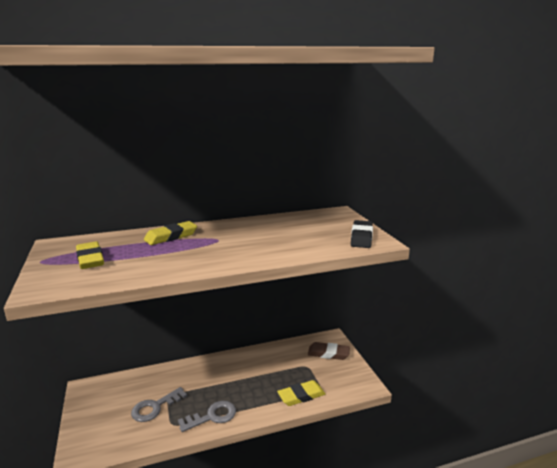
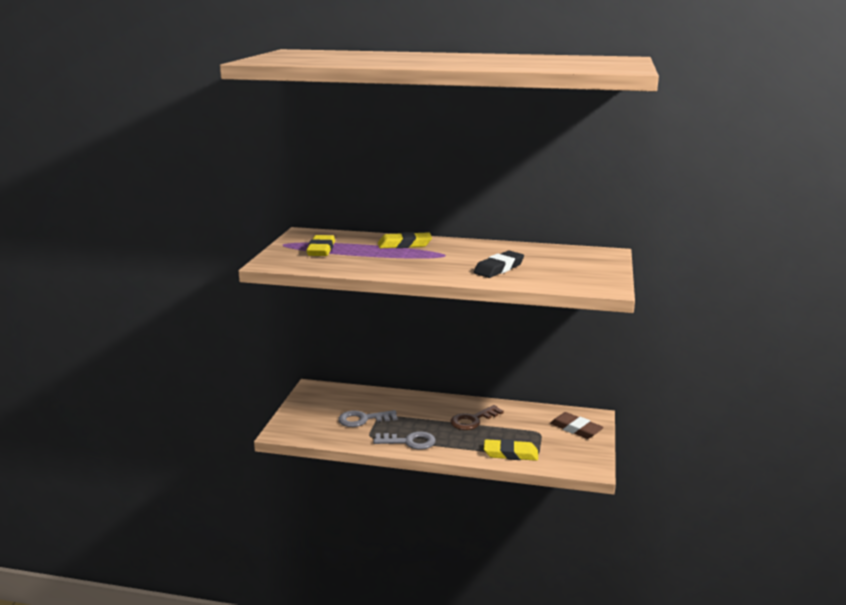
camera: 30 degrees right, 0 degrees up
(249, 373) = (472, 420): none -> brown key
(361, 237) = (594, 280): black eraser -> black eraser (499, 268)

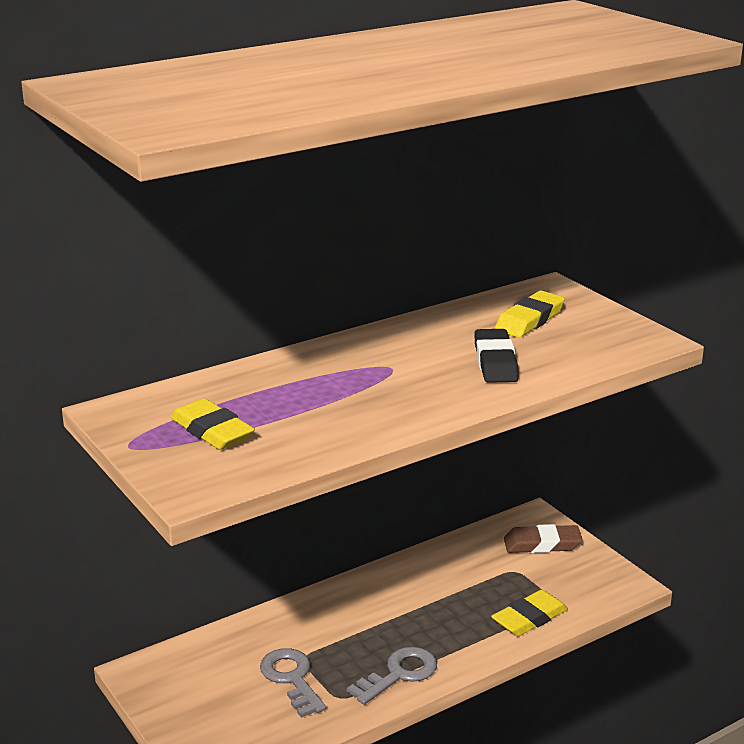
camera: 45 degrees left, 5 degrees up
(363, 419) = (291, 678): grey key -> grey key turned 120 degrees clockwise
(404, 244) = (305, 372): yellow eraser -> yellow eraser (529, 320)
(472, 420) = (422, 598): brown key -> none

